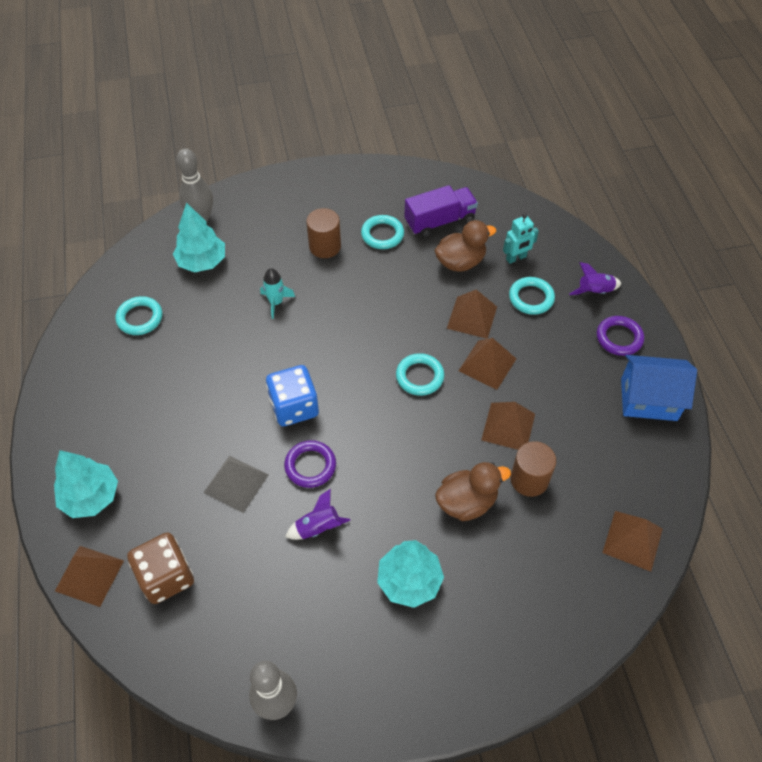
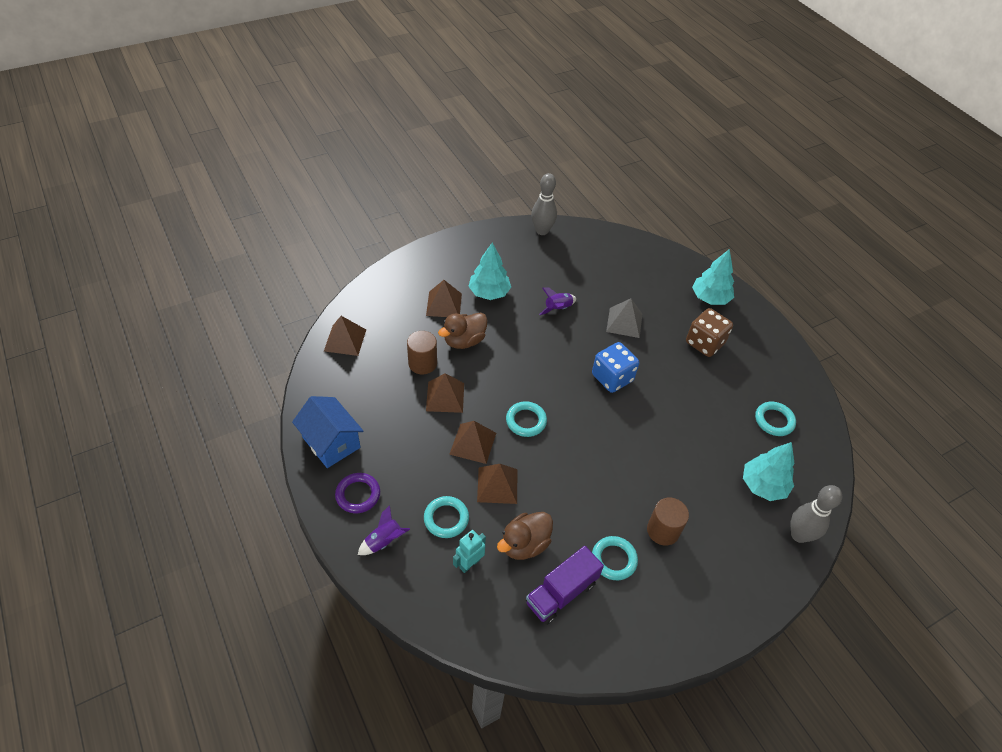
camera: 160 degrees right, 5 degrees down
(89, 575) = (679, 262): brown pyramid -> brown pyramid (444, 304)
(166, 577) = (635, 269): brown dice -> brown dice (704, 343)
(276, 302) = (674, 460): turquoise rocket -> none
(310, 466) = (580, 342): purple ring -> none
(648, 399) = (331, 442): blue house -> blue house turned 60 degrees clockwise

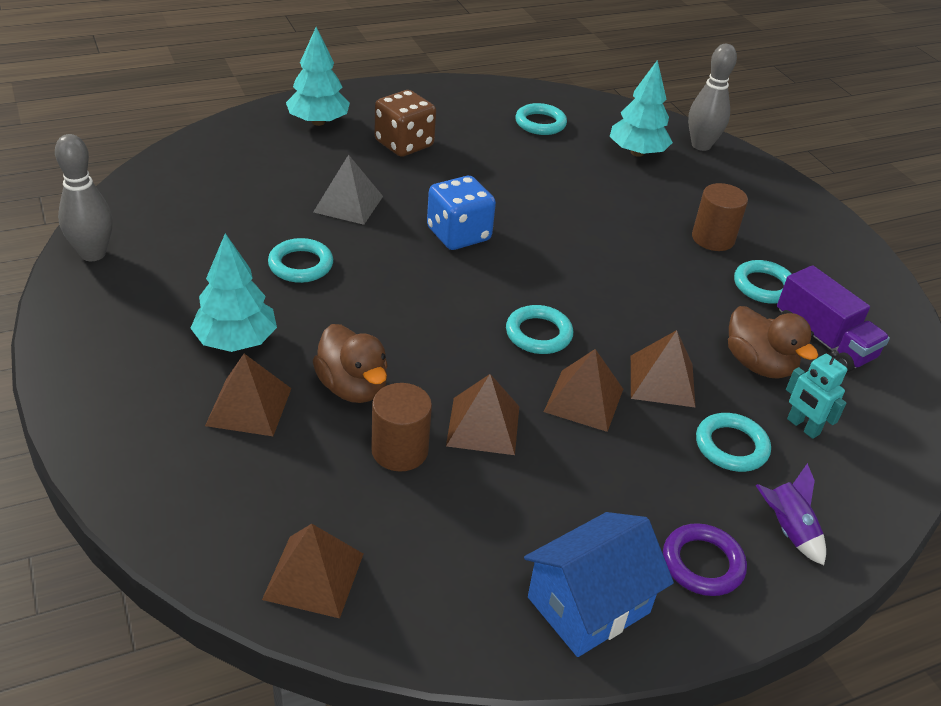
camera: 85 degrees left, 10 degrees down
(558, 309) = (301, 265): purple rocket -> turquoise ring

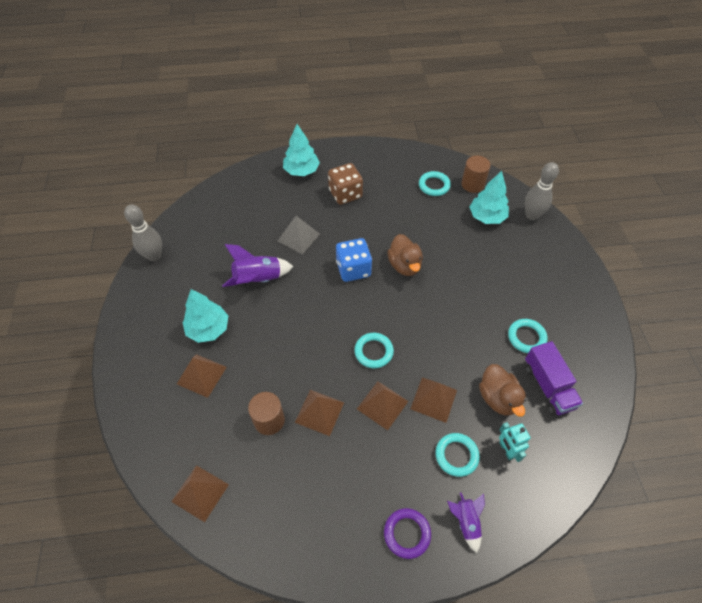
camera: 20 degrees right, 15 degrees up
(301, 265) = (258, 279): turquoise ring -> purple rocket
(352, 387) = (258, 372): brown duck -> brown duck (404, 265)
(588, 605) = (333, 545): blue house -> none
(713, 238) = (509, 294): brown cylinder -> brown cylinder (472, 184)

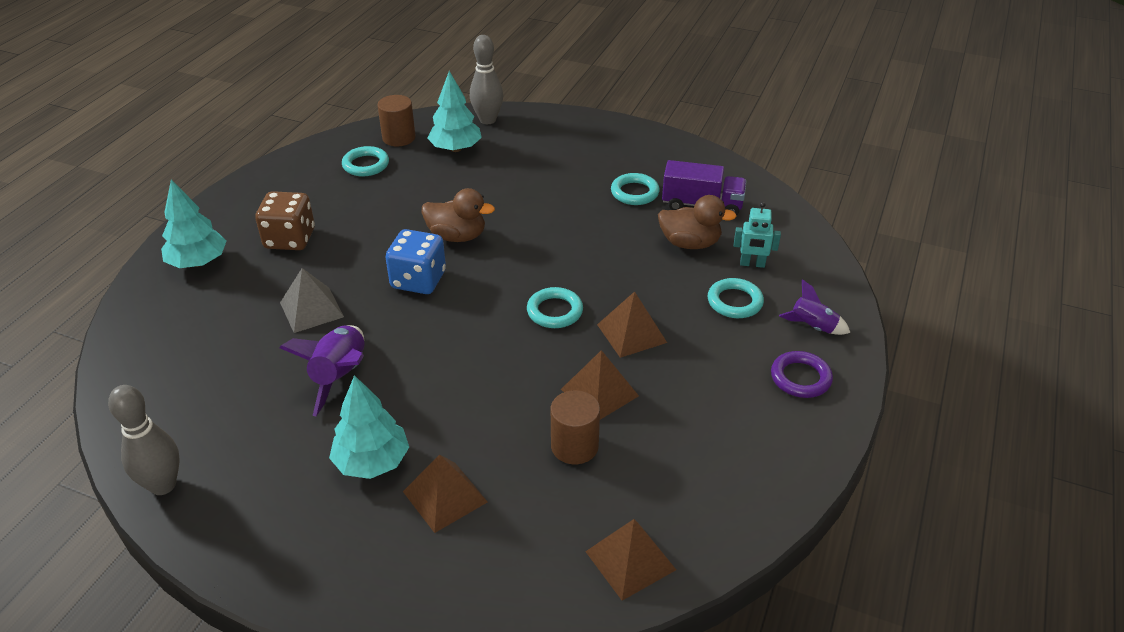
camera: 60 degrees left, 15 degrees down
(433, 399) = (656, 290): brown pyramid -> none

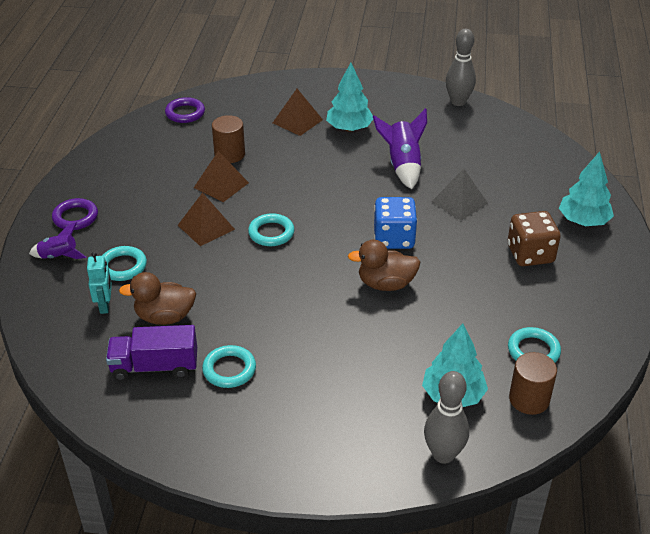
camera: 165 degrees right, 0 degrees up
(630, 560) = (185, 113): brown pyramid -> purple ring
(752, 264) = (105, 305): turquoise robot -> turquoise robot turned 90 degrees clockwise

